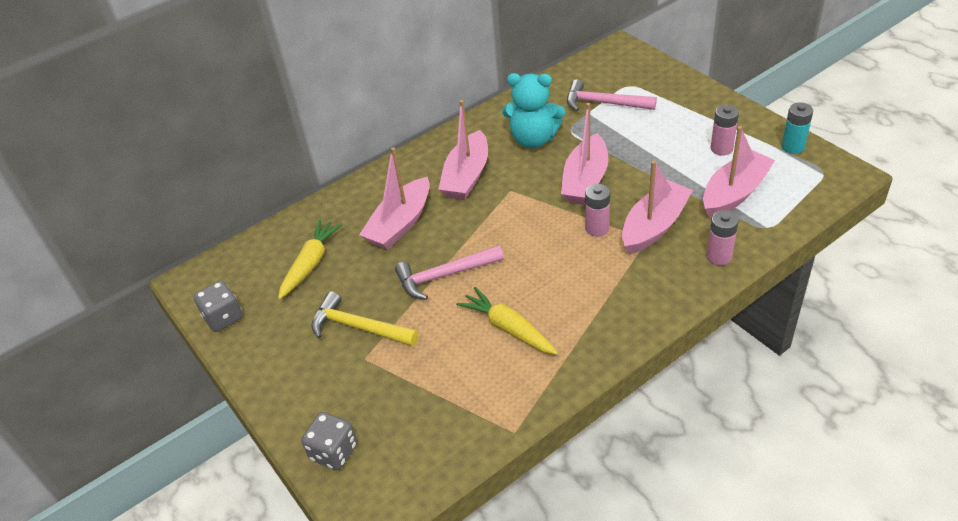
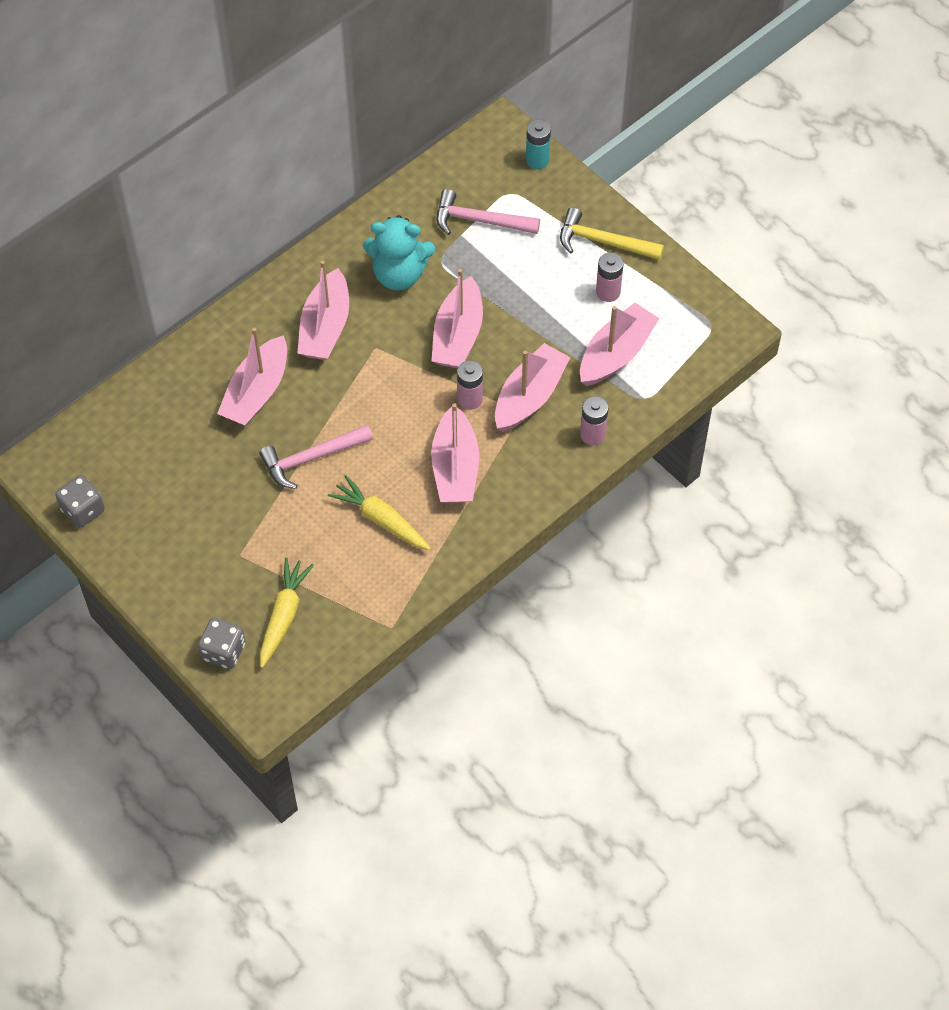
camera: 10 degrees left, 15 degrees up
(310, 263) = (164, 443): yellow carrot -> yellow carrot (283, 615)
(358, 327) = (228, 520): yellow hammer -> yellow hammer (603, 242)
(583, 284) = (455, 467): none -> pink boat
(793, 147) = (684, 291): turquoise battery -> turquoise battery (537, 160)

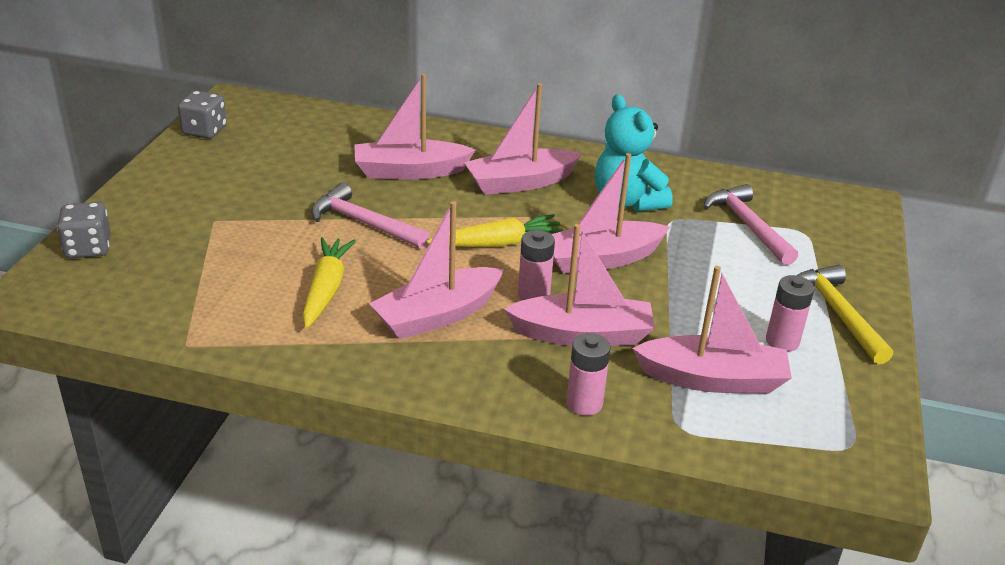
camera: 55 degrees right, 25 degrees down
(283, 615) = (156, 269): yellow carrot -> yellow carrot (498, 243)
(537, 160) = (864, 235): turquoise battery -> none

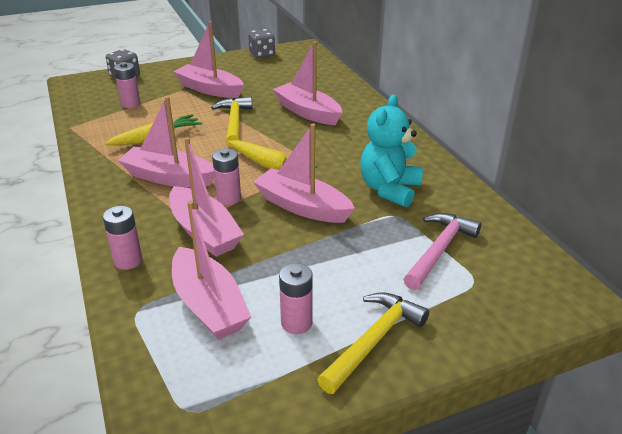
camera: 55 degrees right, 0 degrees up
(190, 274) = (130, 104): none -> pink battery
(363, 223) = (234, 122): pink hammer -> yellow hammer
(520, 183) = (350, 146): pink boat -> pink boat (210, 89)

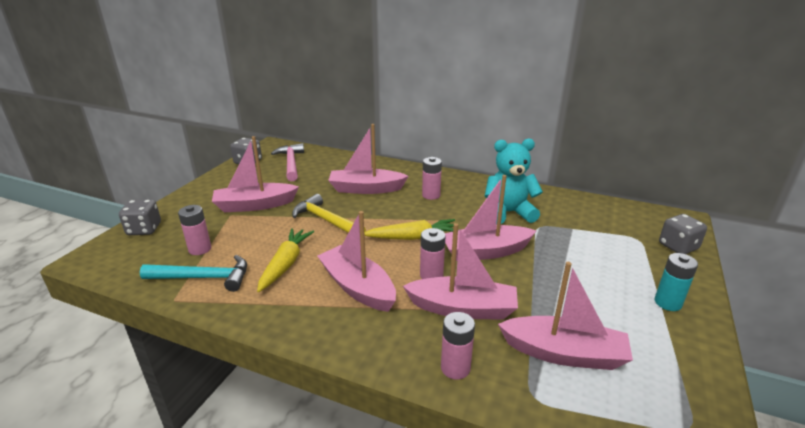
camera: 45 degrees left, 5 degrees down
(103, 123) = (204, 278): none -> turquoise hammer
(169, 177) = (357, 287): pink boat -> pink boat turned 75 degrees clockwise
(296, 323) = (623, 323): pink battery -> pink battery (431, 195)
(373, 340) = (668, 303): yellow hammer -> turquoise battery
(389, 189) = (508, 213): turquoise teddy bear -> turquoise teddy bear turned 105 degrees clockwise
(439, 250) = (595, 232): pink hammer -> pink hammer (291, 163)
(505, 314) = (678, 246): none -> grey dice

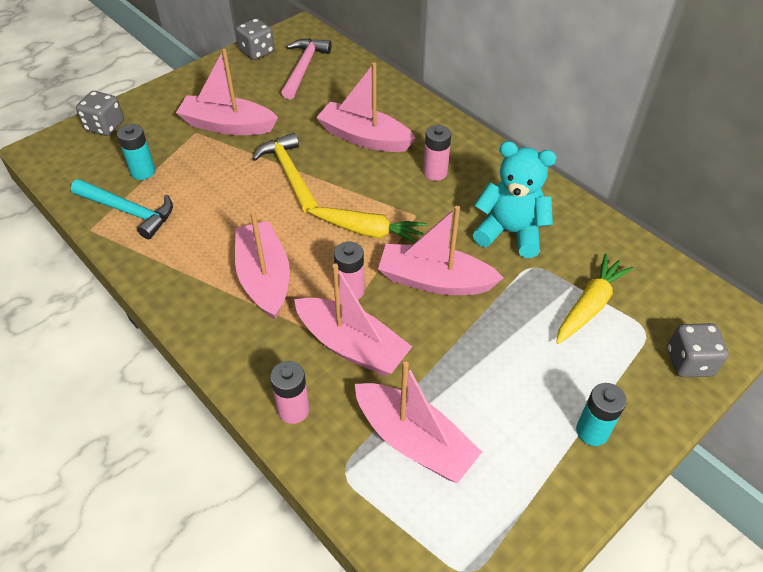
camera: 25 degrees right, 20 degrees up
(200, 249) = (143, 172): pink battery -> turquoise battery
(285, 264) = (212, 221): yellow carrot -> yellow carrot (589, 305)

